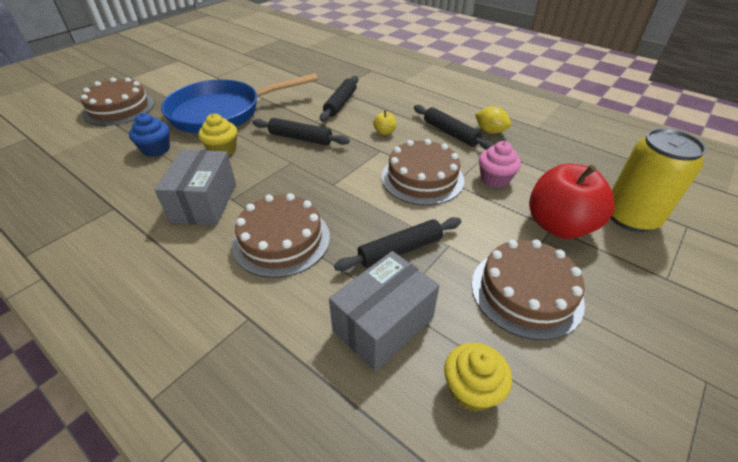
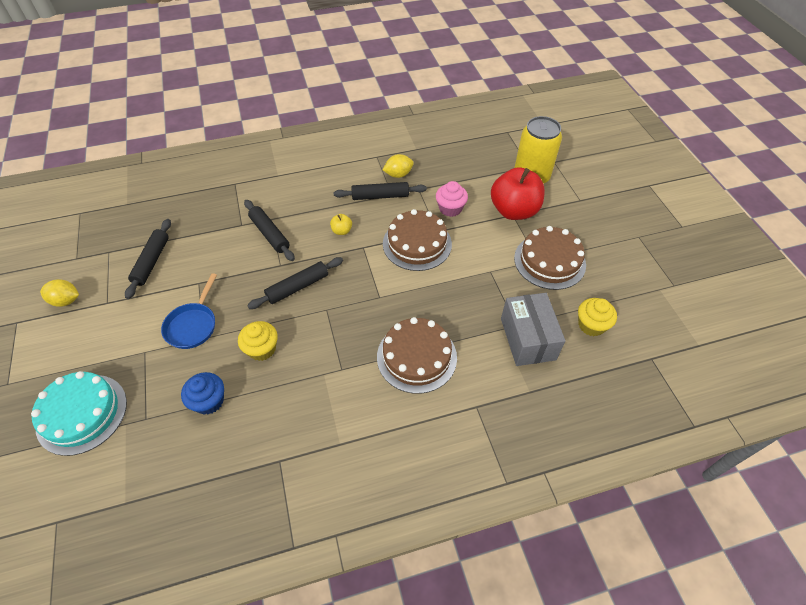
camera: 55 degrees left, 10 degrees up
(119, 108) = (82, 413): brown cake -> turquoise cake
(204, 202) = (331, 389): grey box -> none
(206, 65) = (66, 301): none -> yellow lemon
(222, 113) = (193, 325): blue pan -> blue pan, size x0.50
(400, 250) = (476, 297): black rolling pin -> black rolling pin (152, 261)

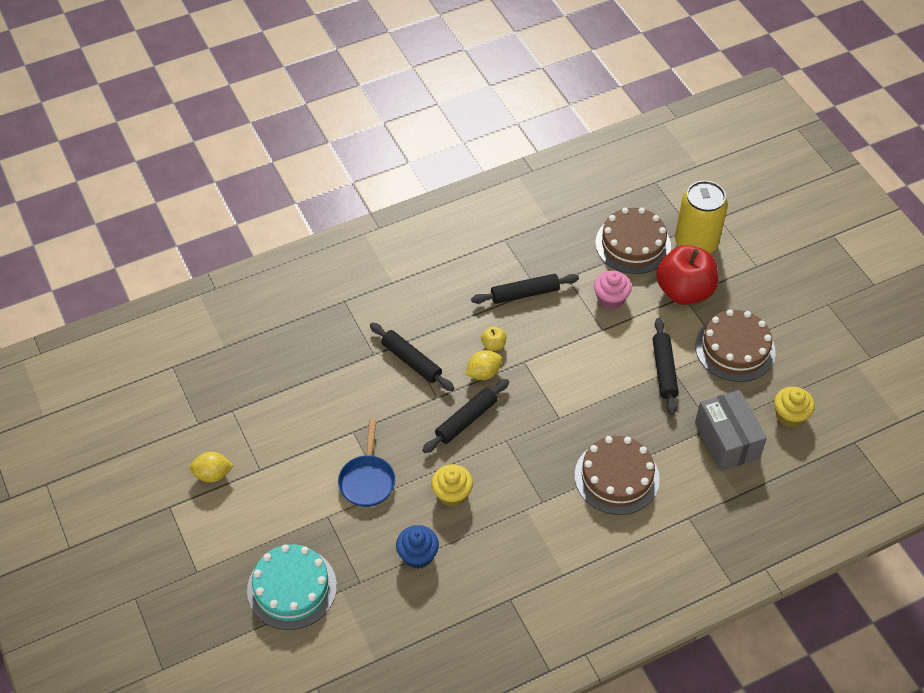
camera: 10 degrees left, 0 degrees up
(152, 261) = (288, 415): black rolling pin -> black rolling pin (664, 370)
(398, 174) = (538, 261): yellow lemon -> yellow lemon (483, 373)
(417, 244) = (584, 349): brown cake -> brown cake (633, 244)

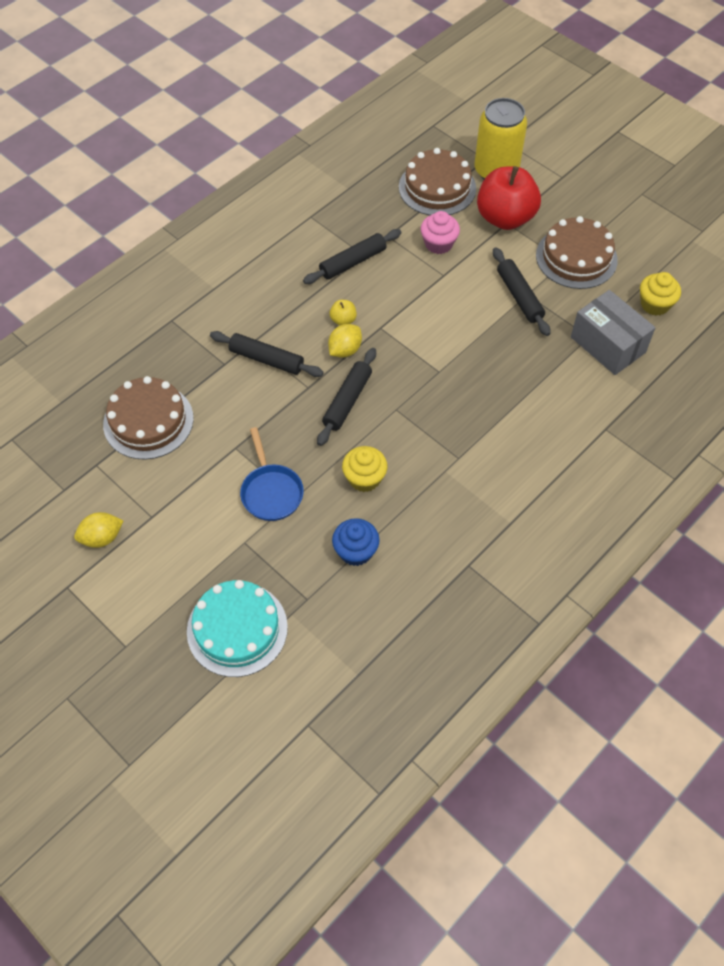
camera: 20 degrees left, 5 degrees up
(616, 477) = (520, 411): brown cake -> brown cake (148, 421)

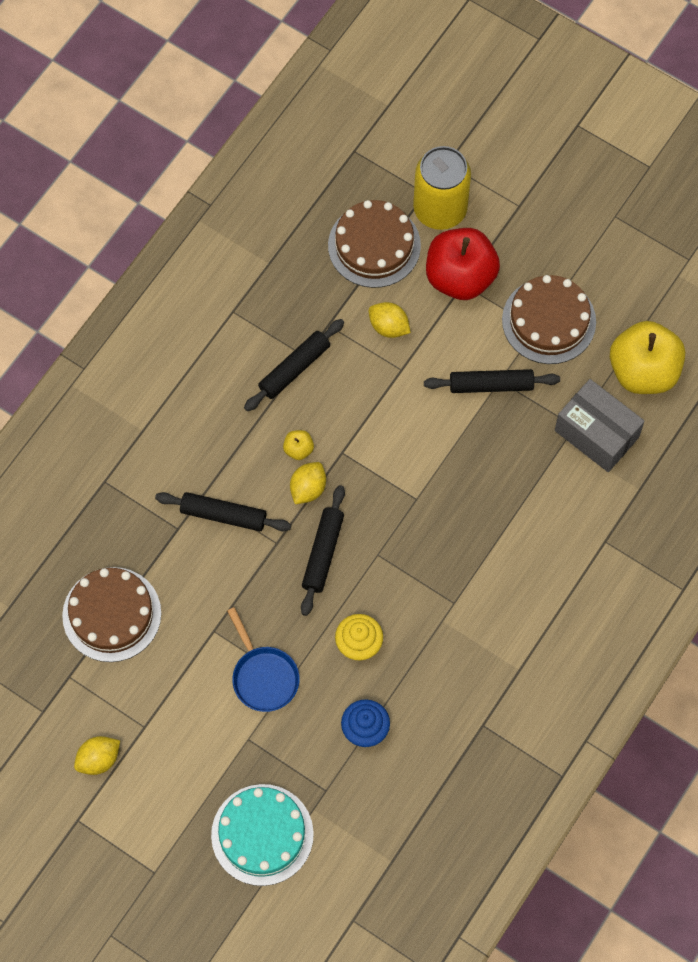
camera: 10 degrees left, 10 degrees up
(438, 244) = (389, 327): pink cupcake -> yellow lemon
(519, 296) = (491, 385): black rolling pin -> black rolling pin turned 60 degrees counterclockwise
(655, 304) = (643, 371): yellow cupcake -> yellow apple

